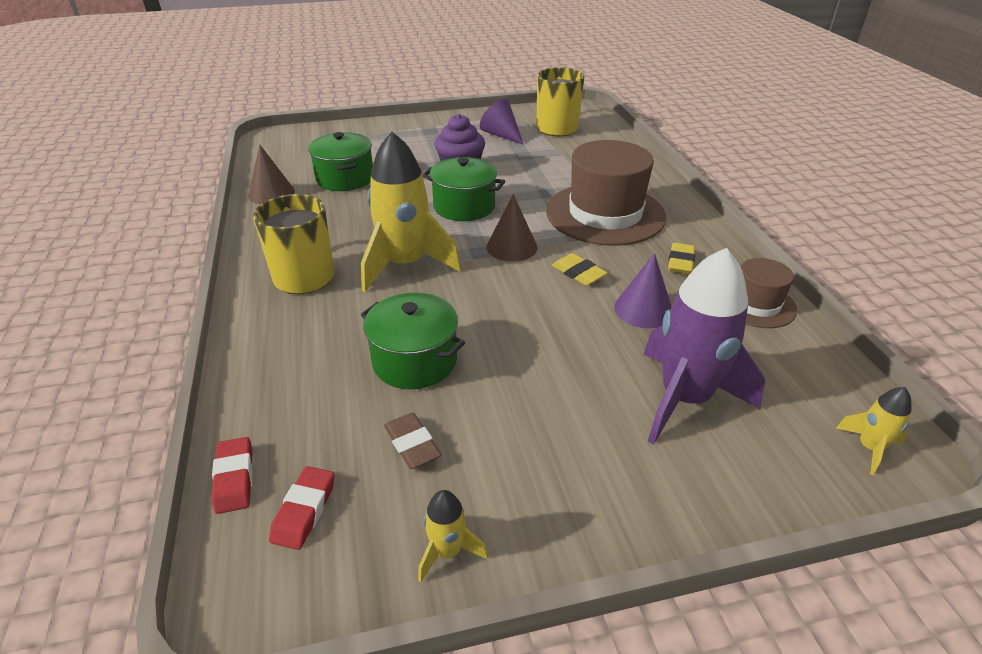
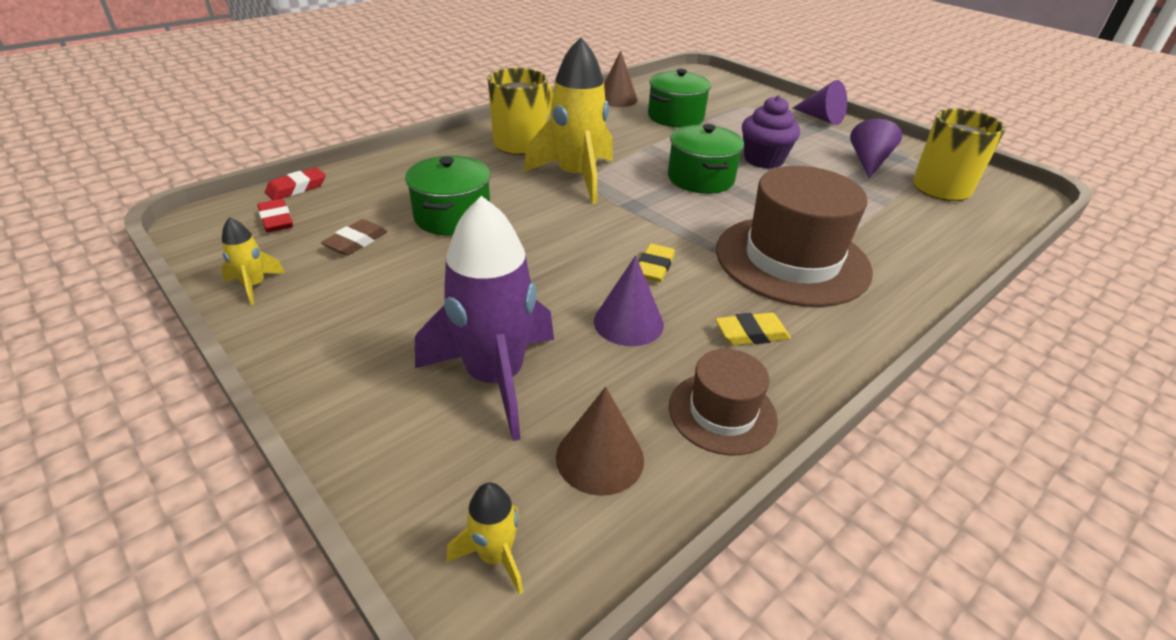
camera: 60 degrees right, 0 degrees up
(304, 511) = (276, 220): red eraser -> red eraser turned 75 degrees clockwise
(419, 123) = (821, 118): none -> purple cone
(511, 247) = (660, 219): brown cone -> brown cone (600, 458)

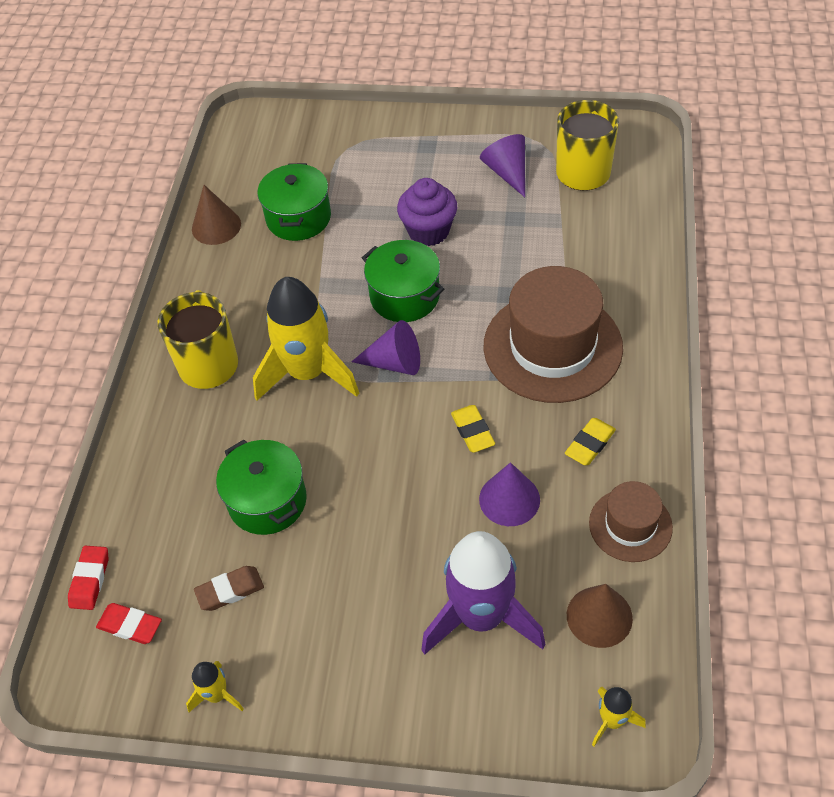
camera: 35 degrees left, 15 degrees up
(356, 242) = (230, 590): brown eraser -> brown eraser turned 75 degrees clockwise
(821, 118) = (420, 128): purple cone -> purple cone (395, 362)

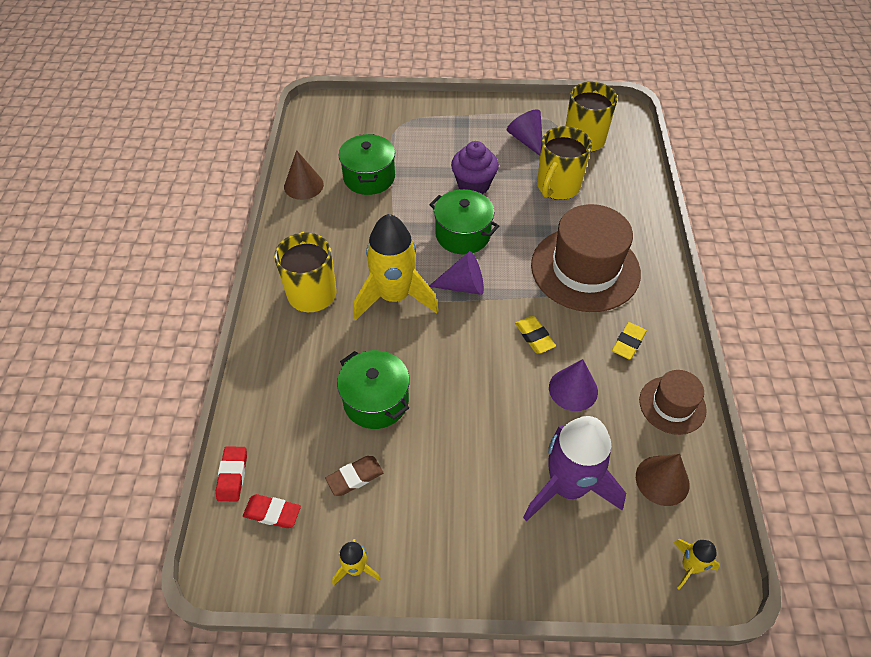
camera: 10 degrees left, 0 degrees up
(536, 236) = (557, 187): none -> yellow mug

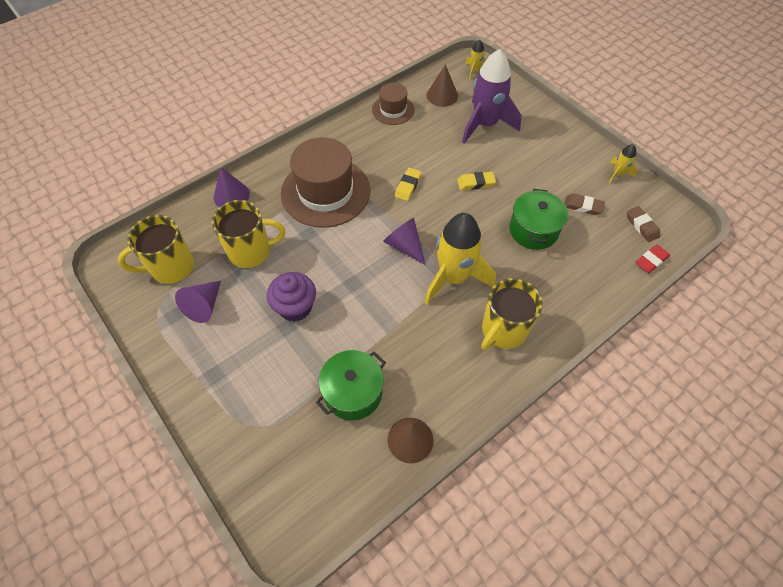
camera: 130 degrees left, 5 degrees up
(272, 513) = (642, 226): red eraser -> brown eraser
(463, 234) = (357, 278): green pot -> none
(573, 389) = (426, 151): purple cone -> purple cone (231, 195)
(628, 343) = (368, 144): yellow eraser -> yellow eraser (476, 183)

